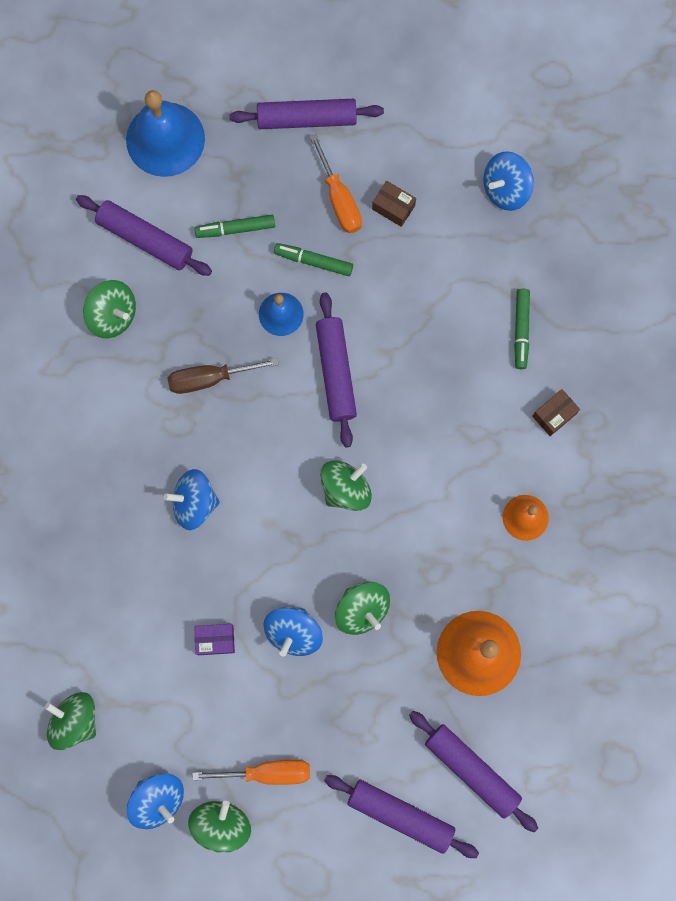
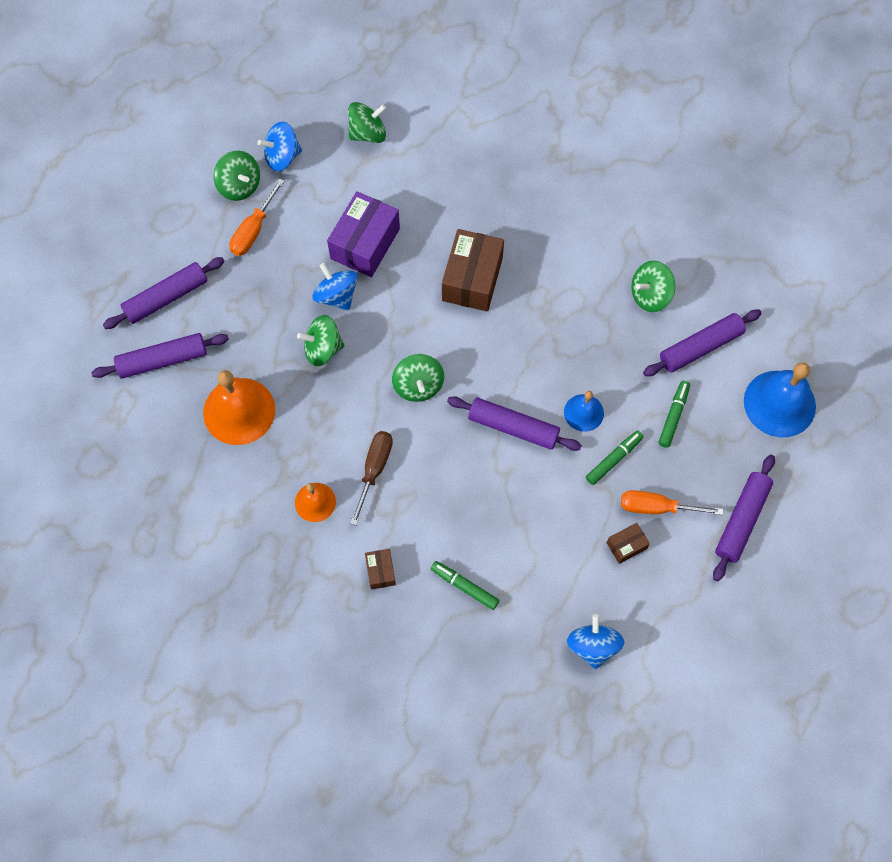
camera: 120 degrees right, 10 degrees down
(194, 503) = (472, 279): blue spinning top -> brown box
(210, 378) = (561, 337): brown screwdriver -> brown screwdriver (374, 470)
(215, 640) = (365, 243): purple box -> purple box, size x2.06

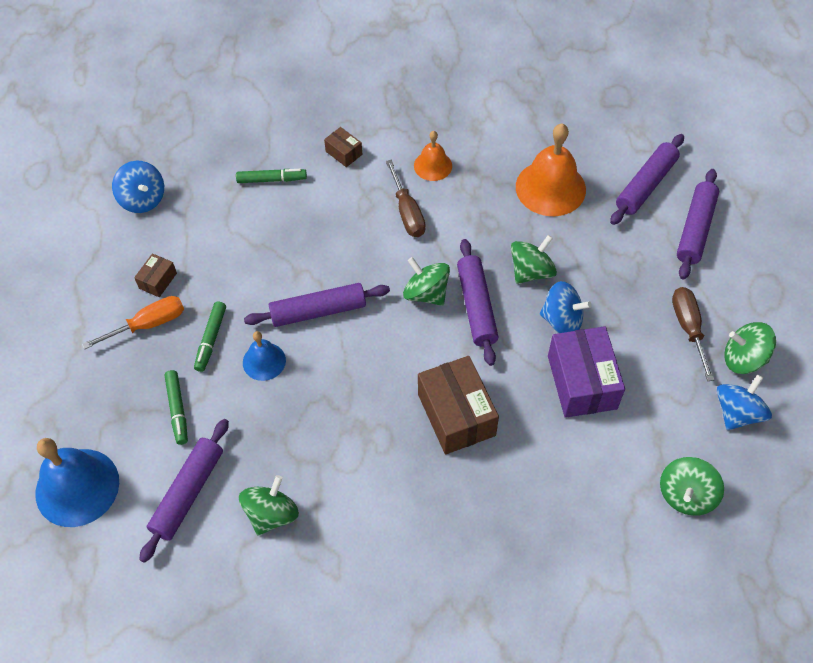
camera: 145 degrees right, 10 degrees down
(254, 230) = (688, 328): orange screwdriver -> brown screwdriver
(741, 520) = (64, 359): purple rolling pin -> purple rolling pin (476, 307)

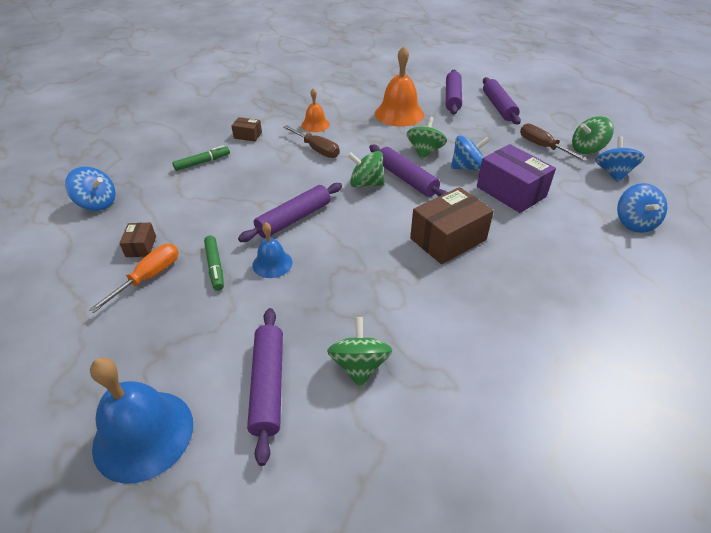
camera: 30 degrees left, 15 degrees down
(177, 410) = (215, 326): green marker -> none
(456, 414) = (448, 239): brown box -> brown box turned 75 degrees counterclockwise
(686, 495) = (634, 223): green spinning top -> blue spinning top

